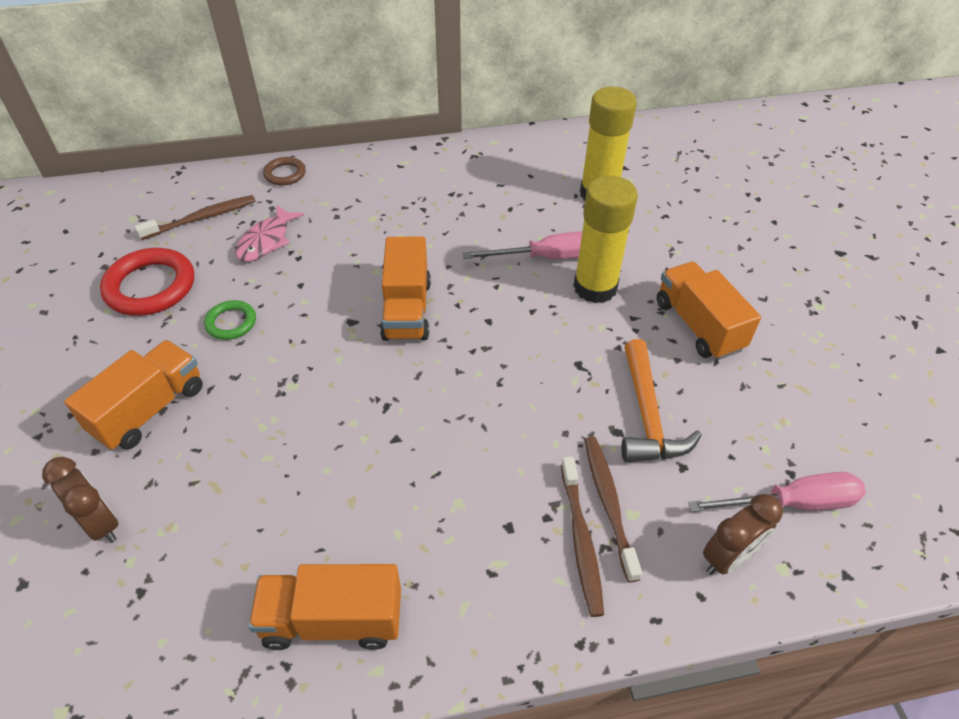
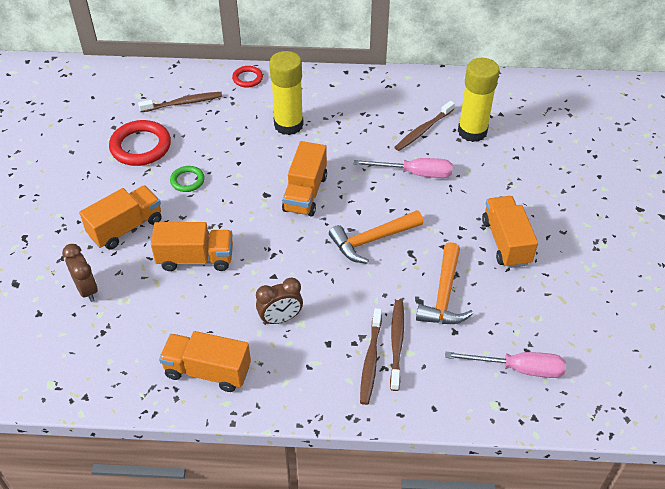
camera: 15 degrees right, 0 degrees up
(266, 241) = (223, 127): pink fish -> none
(269, 436) = (195, 258): none -> orange truck
(285, 174) = (247, 78): brown ring -> red ring
(520, 357) = (372, 240): none -> orange hammer
(537, 202) = (423, 130): none -> brown toothbrush
(595, 287) = (442, 201): yellow glue stick -> yellow glue stick (288, 125)
(728, 558) = (461, 391): brown clock -> brown clock (280, 318)

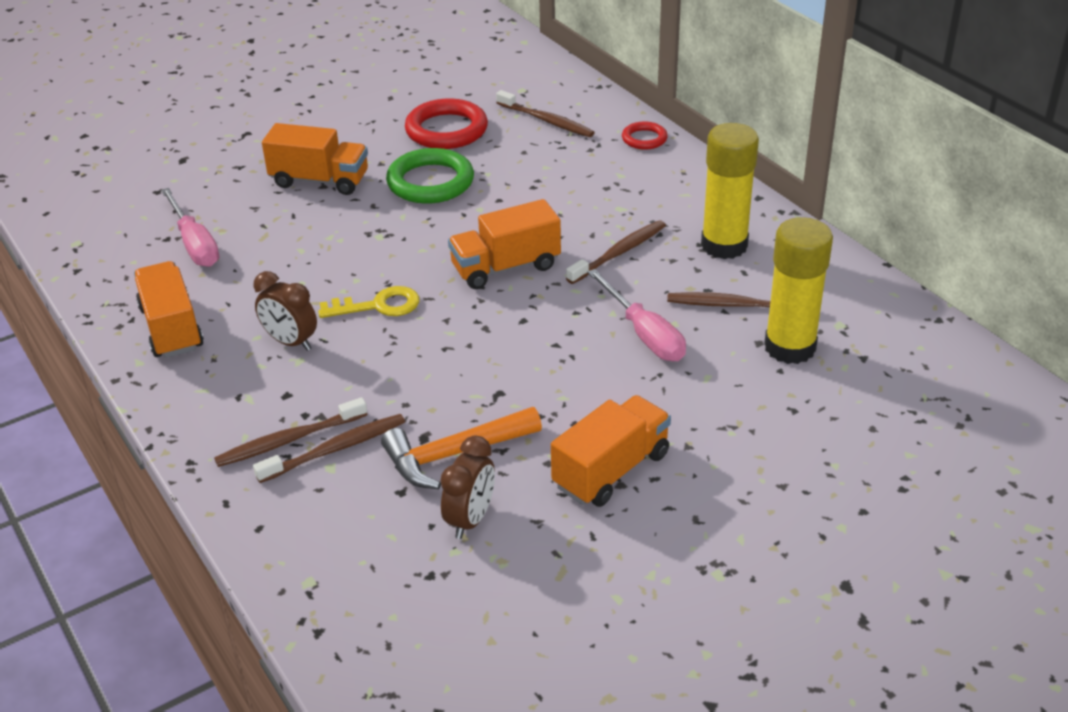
camera: 55 degrees right, 10 degrees down
(87, 289) = (213, 201): brown clock -> brown clock (470, 519)
(187, 181) = (430, 182): green ring -> green ring, size x1.85
(195, 258) = (322, 243): orange truck -> none
(285, 263) = (378, 306): none -> yellow key
(288, 125) = (604, 202): yellow glue stick -> yellow glue stick (724, 245)
(339, 144) = (619, 253): none -> brown toothbrush
(372, 240) = (485, 352): orange hammer -> none
(518, 369) = (390, 579): pink screwdriver -> pink screwdriver (194, 244)

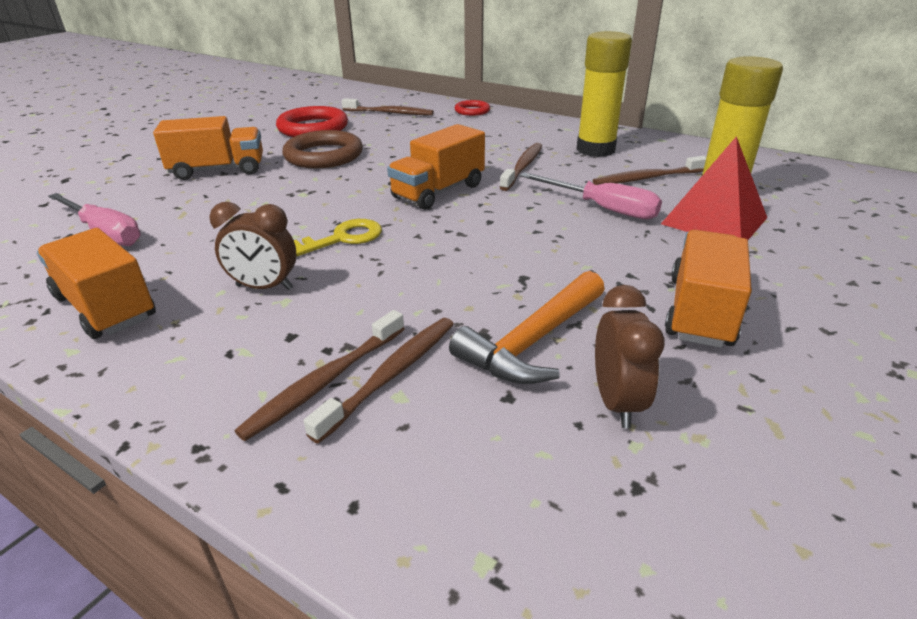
camera: 25 degrees left, 5 degrees down
(430, 182) = (324, 155): green ring -> brown ring
(738, 381) = (714, 220): none -> red pyramid

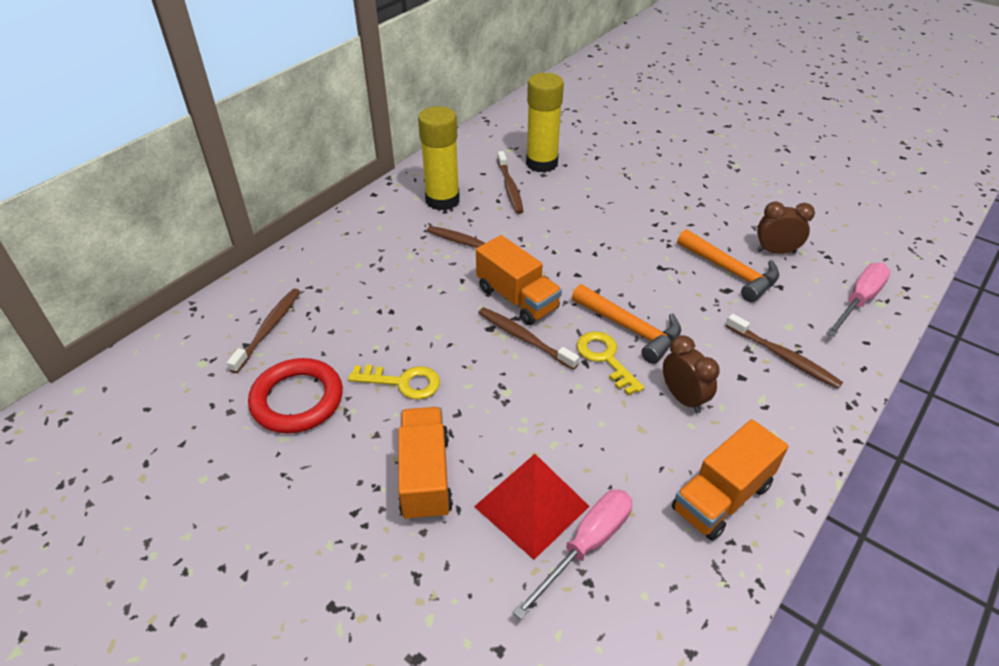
camera: 85 degrees left, 10 degrees up
(264, 287) = (683, 398): brown clock -> brown clock turned 45 degrees counterclockwise
(324, 155) = (403, 382): brown ring -> yellow key
(390, 254) = (631, 329): none -> orange hammer
(391, 374) = (771, 329): brown toothbrush -> brown toothbrush (524, 338)
(472, 111) = (295, 262): red ring -> none
(602, 208) = (561, 218): pink screwdriver -> pink screwdriver (858, 301)
(700, 311) = (693, 209): orange truck -> none
(714, 220) = (584, 177): red pyramid -> red pyramid (532, 506)

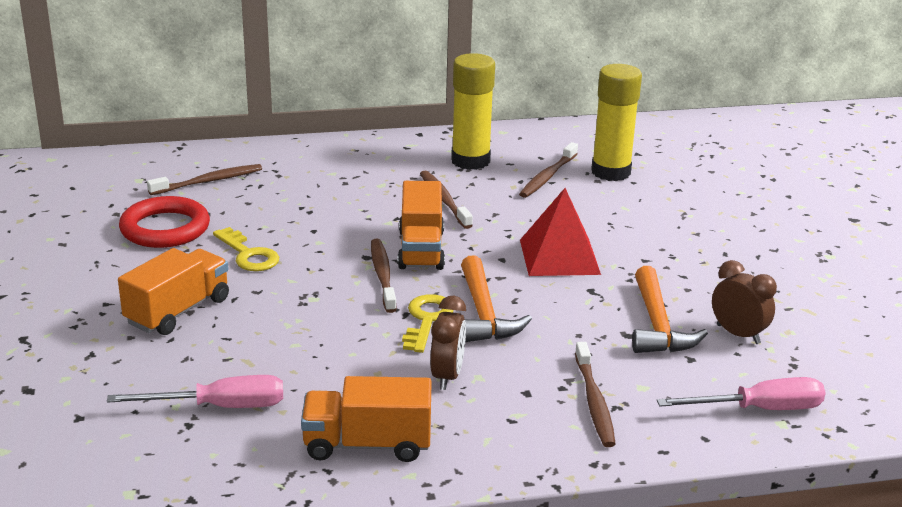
camera: 40 degrees right, 15 degrees down
(532, 506) = (220, 366): red pyramid -> red pyramid (559, 257)

